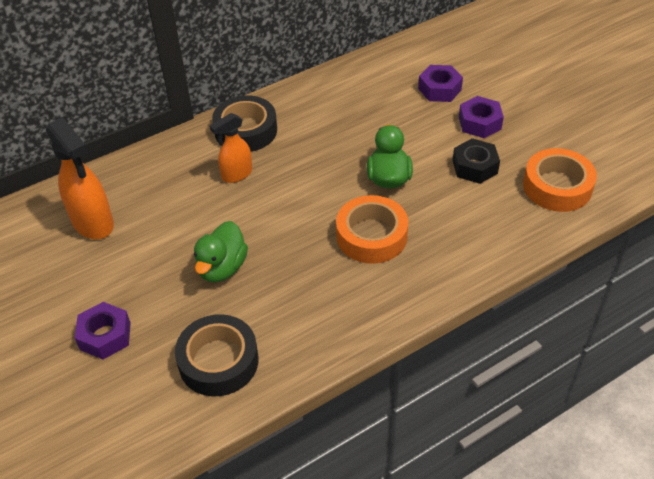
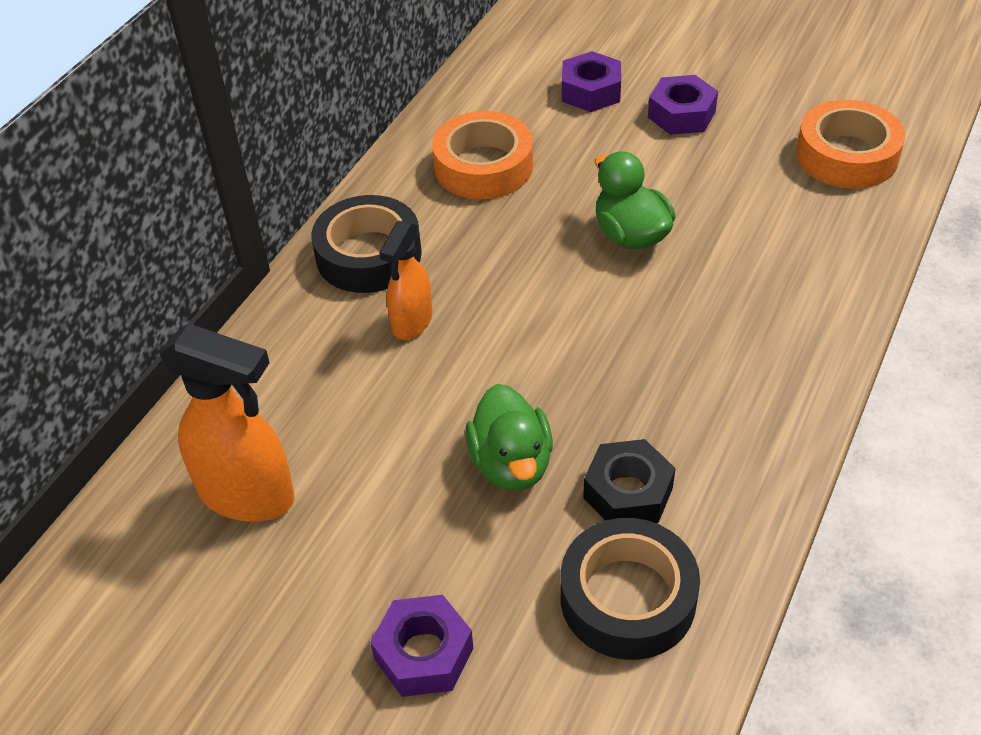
camera: 30 degrees left, 0 degrees up
(371, 236) = (678, 321): orange tape -> orange tape (483, 166)
(474, 167) = (726, 173): black nut -> black nut (628, 493)

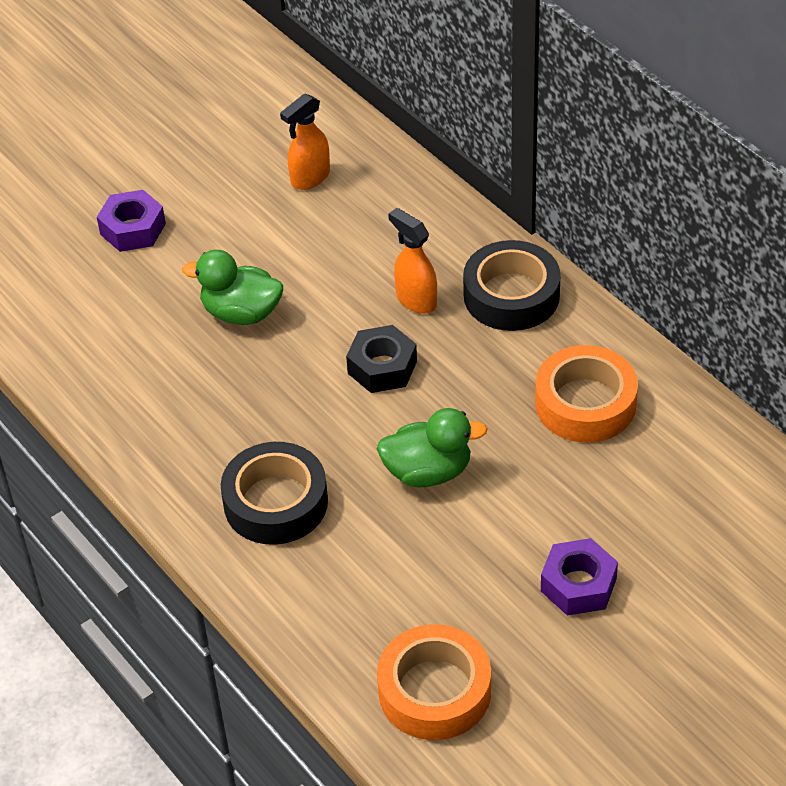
camera: 115 degrees right, 0 degrees up
(248, 495) = (310, 178): orange spray bottle -> orange spray bottle, size x0.62
(591, 91) = (659, 526): purple nut -> none
(627, 598) = (96, 333): black tape -> black tape (276, 502)
(628, 493) = (172, 365): black nut -> black nut (382, 367)

